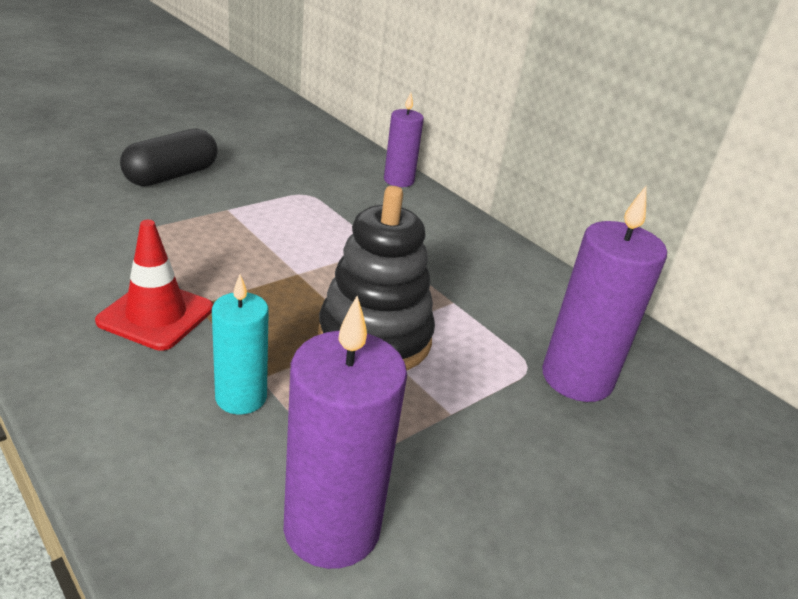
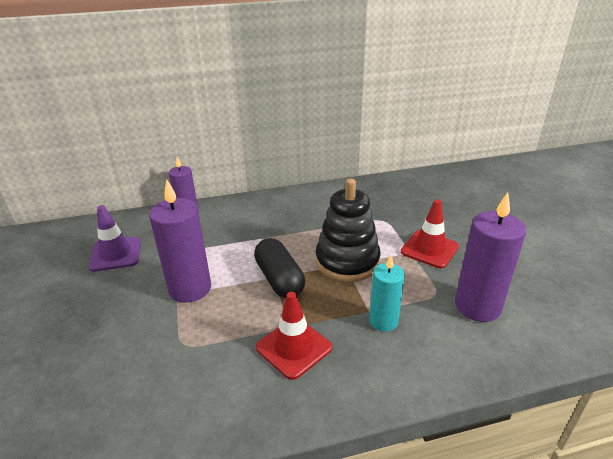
camera: 60 degrees left, 0 degrees up
(172, 176) = (104, 317): black capsule -> black capsule (279, 279)
(281, 156) = (116, 254): none -> purple traffic cone
(478, 439) = (429, 249): none -> red traffic cone
(577, 378) = (395, 210): purple candle -> purple candle (190, 288)

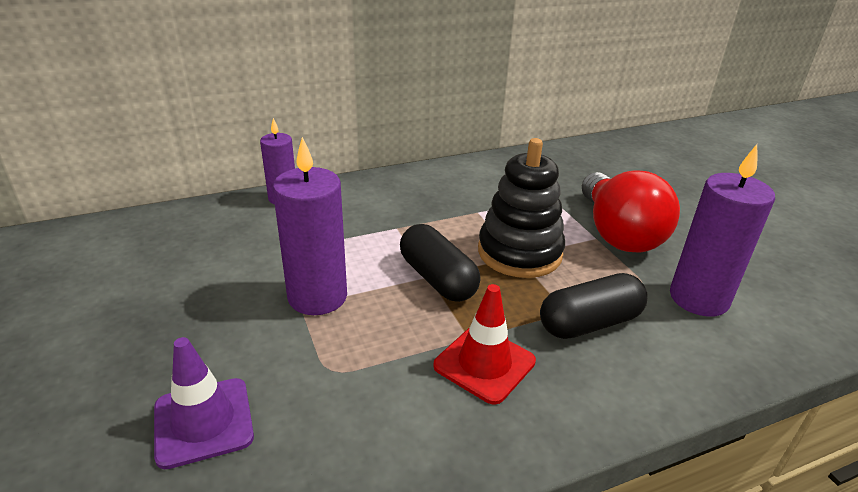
camera: 10 degrees left, 0 degrees up
(116, 254) = (195, 257): purple traffic cone -> purple traffic cone (203, 422)
(383, 321) = (589, 323): turquoise candle -> black capsule
(429, 249) = (618, 233): red traffic cone -> red light bulb

